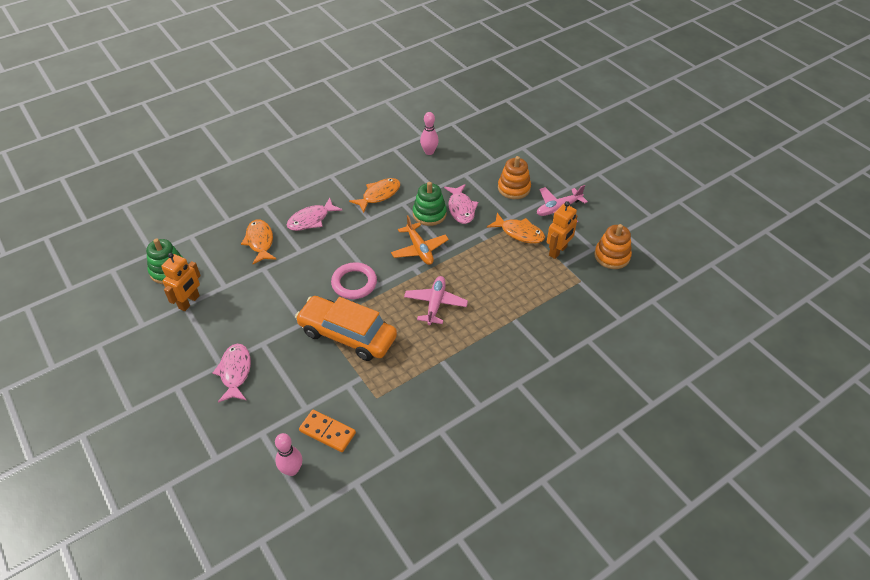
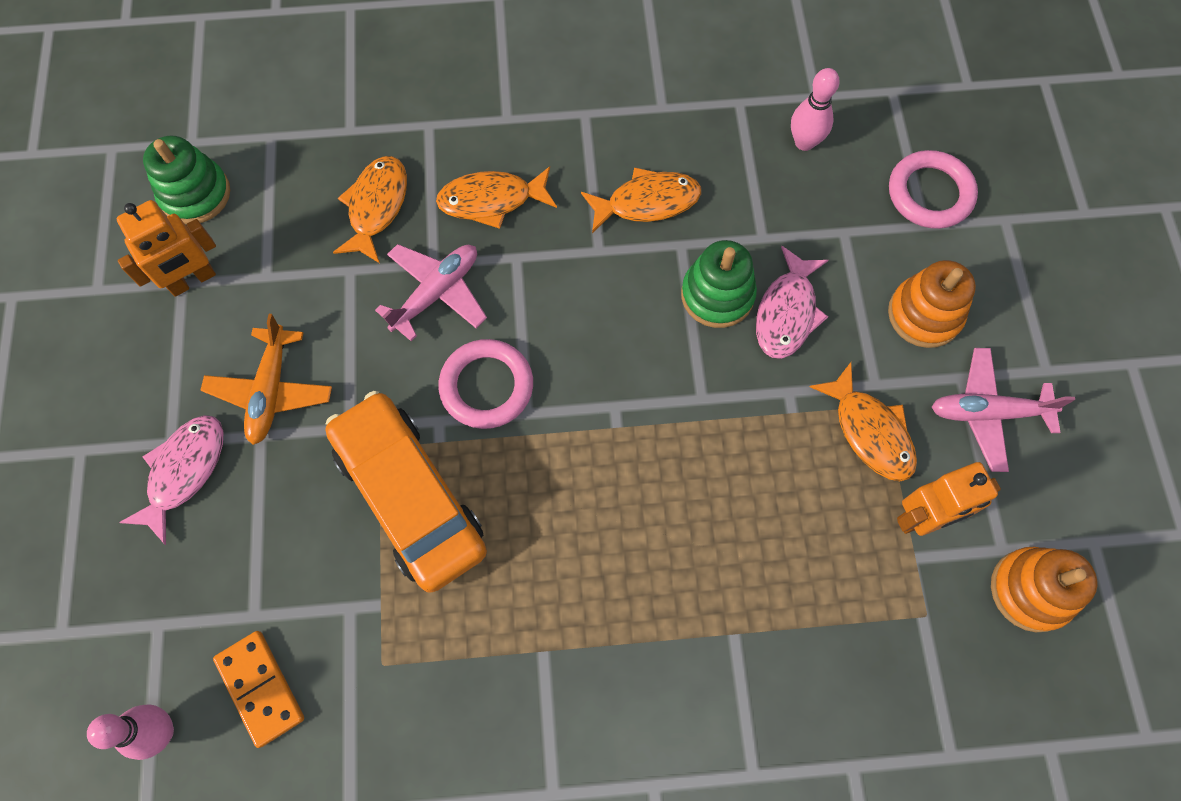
camera: 30 degrees right, 20 degrees up
(311, 220) = (491, 200): pink fish -> orange fish
(419, 249) = (649, 370): orange plane -> orange plane (271, 391)
(435, 304) = (606, 514): pink plane -> pink plane (436, 293)
(489, 150) = (930, 193): none -> pink ring

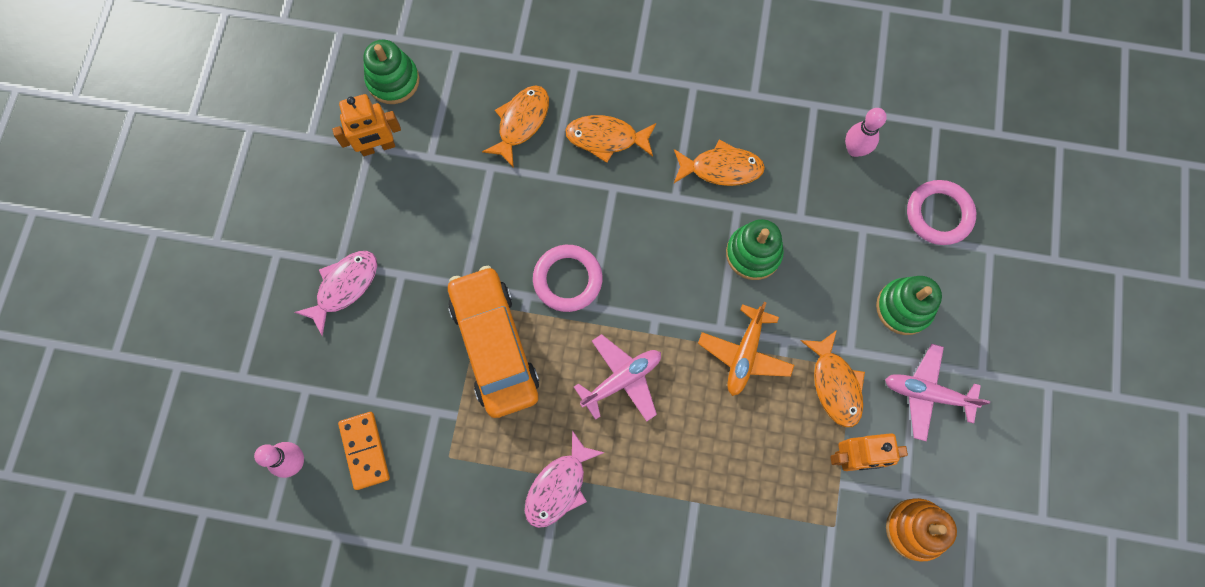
camera: 15 degrees right, 5 degrees up
(271, 391) = (415, 244): orange plane -> orange plane (744, 354)
(436, 293) = (549, 200): pink plane -> pink plane (622, 380)
(787, 312) = (801, 280): pink fish -> pink fish (559, 486)
(924, 314) = (904, 307): orange stacking toy -> green stacking toy

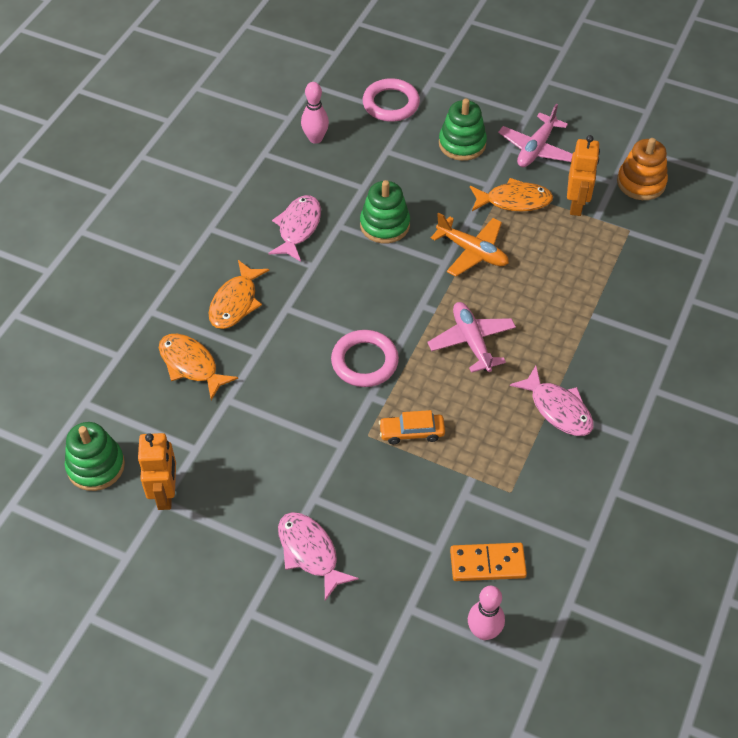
camera: 75 degrees left, 20 degrees down
(495, 345) = (411, 432): orange car -> orange car, size x0.45
(721, 168) = (298, 227): orange fish -> pink fish

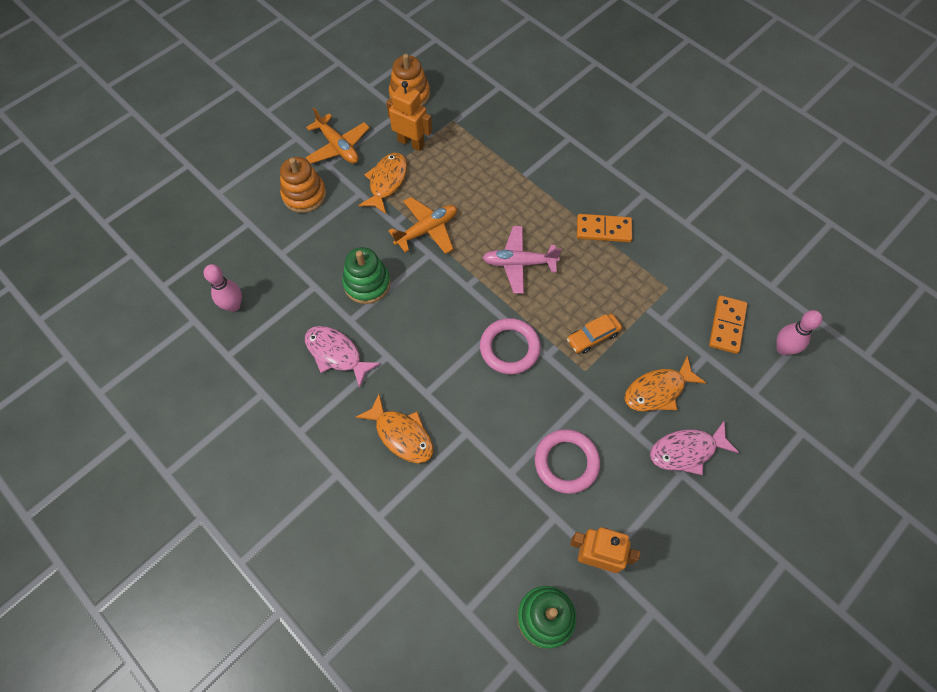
camera: 70 degrees left, 10 degrees up
(191, 365) = (459, 495): orange fish -> orange fish (658, 390)
(391, 104) = (225, 231): pink ring -> pink ring (566, 462)
(411, 432) = (593, 336): orange car -> orange car turned 45 degrees clockwise
(462, 144) = (304, 195): green stacking toy -> orange stacking toy
(536, 149) = (338, 147): pink plane -> orange plane
(558, 409) = (603, 229): pink fish -> orange domino

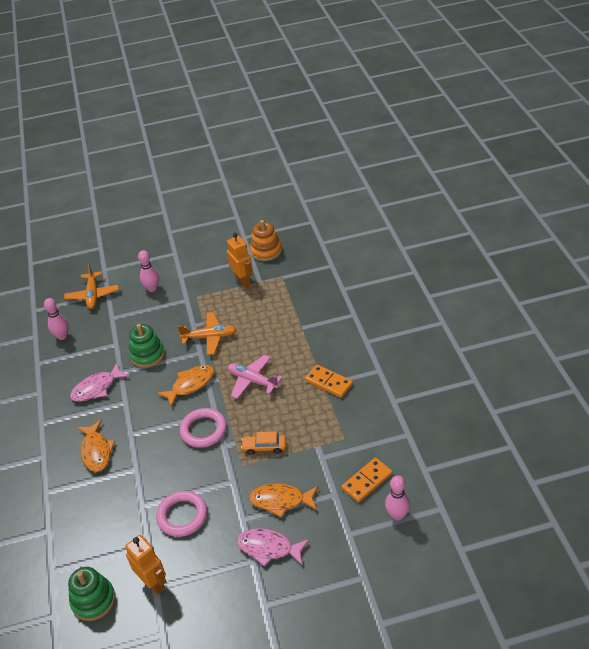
camera: 35 degrees right, 20 degrees down
(304, 195) = (152, 288): orange stacking toy -> pink bowling pin
(336, 354) = (97, 388): pink fish -> pink fish turned 105 degrees counterclockwise
(338, 147) = (195, 267): orange plane -> orange plane (93, 295)
(386, 182) = (208, 299): orange fish -> orange fish (190, 384)

